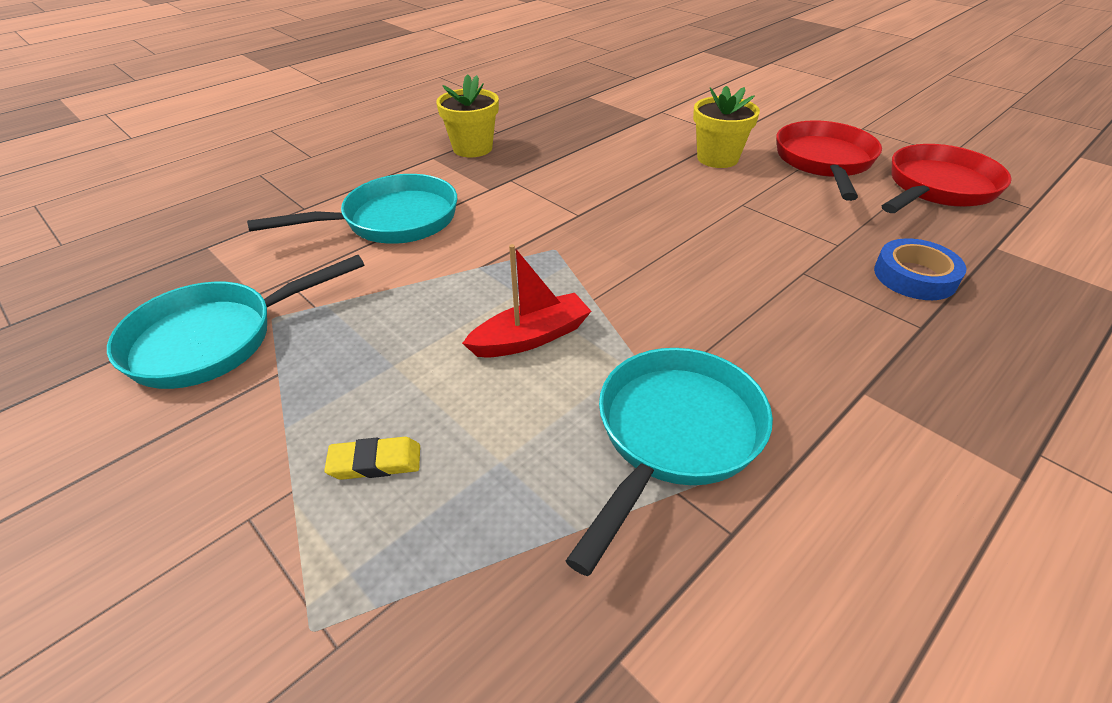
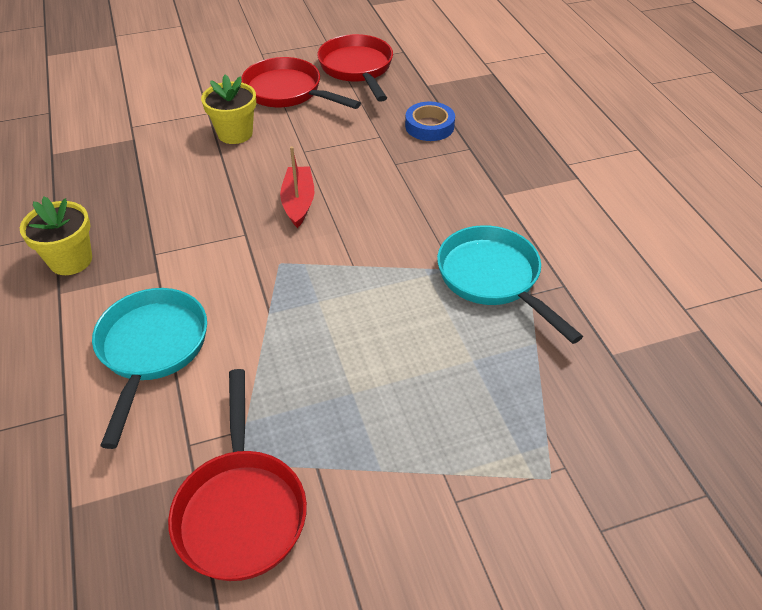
camera: 65 degrees left, 5 degrees up
(215, 339) = (241, 509): turquoise pan -> red pan
(375, 462) = (442, 423): yellow eraser -> none
(531, 337) = (372, 310): red boat -> red boat (298, 202)

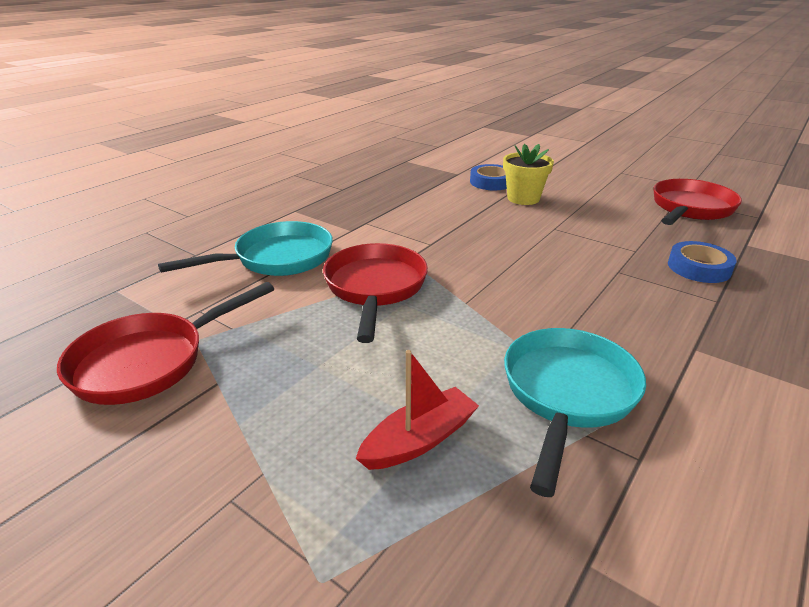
camera: 55 degrees right, 15 degrees down
(71, 260) = (326, 202): yellow flower pot -> none
(180, 131) = (491, 182): none -> blue tape
(287, 92) = (603, 196): red pan -> red pan (375, 288)
(298, 202) = (496, 249): red boat -> red boat (419, 440)

